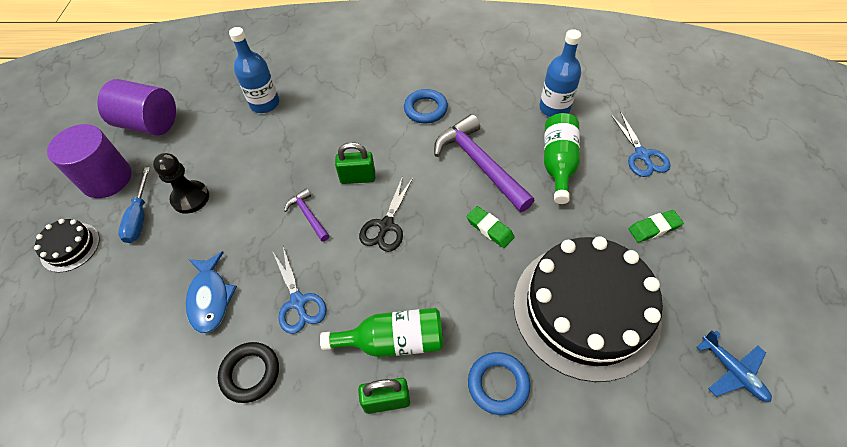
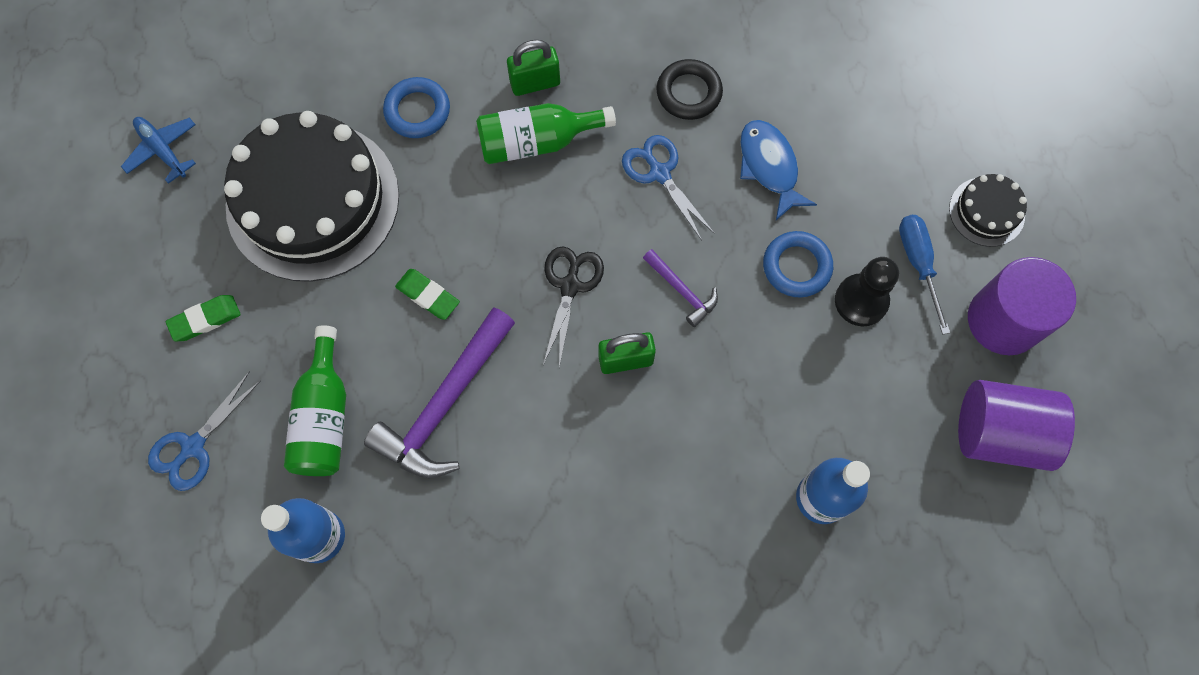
camera: 170 degrees right, 15 degrees up
(425, 109) = (539, 512): blue ring -> blue ring (796, 266)
(479, 164) = (444, 405): purple hammer -> purple hammer turned 75 degrees clockwise
(642, 155) = (193, 446): blue scissors -> blue scissors turned 120 degrees counterclockwise

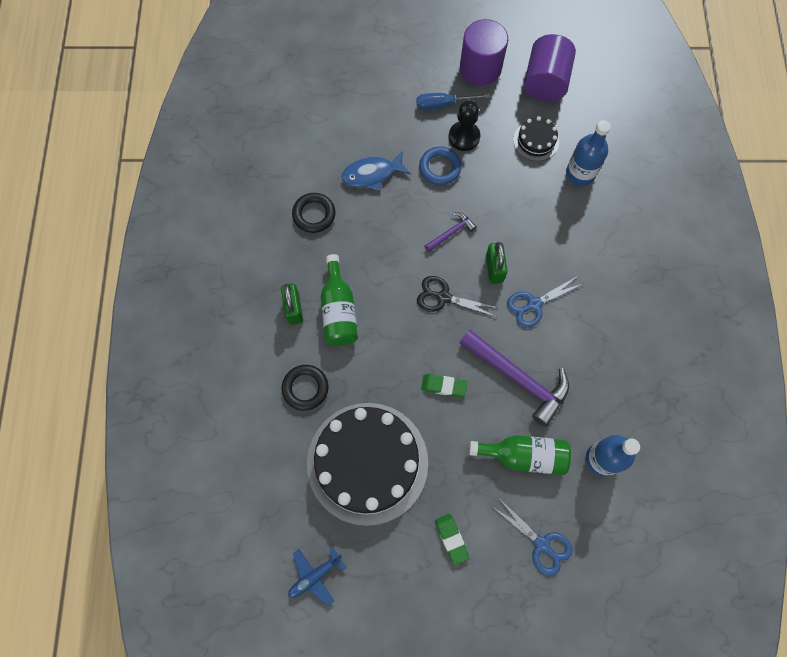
camera: 85 degrees left, 0 degrees up
(417, 111) = (305, 388): blue ring -> black ring
(428, 296) = (444, 386): green eraser -> green eraser turned 60 degrees clockwise
(659, 173) = (370, 237): blue scissors -> blue scissors (534, 304)
(986, 211) = (413, 65): black cake -> black cake (536, 141)

